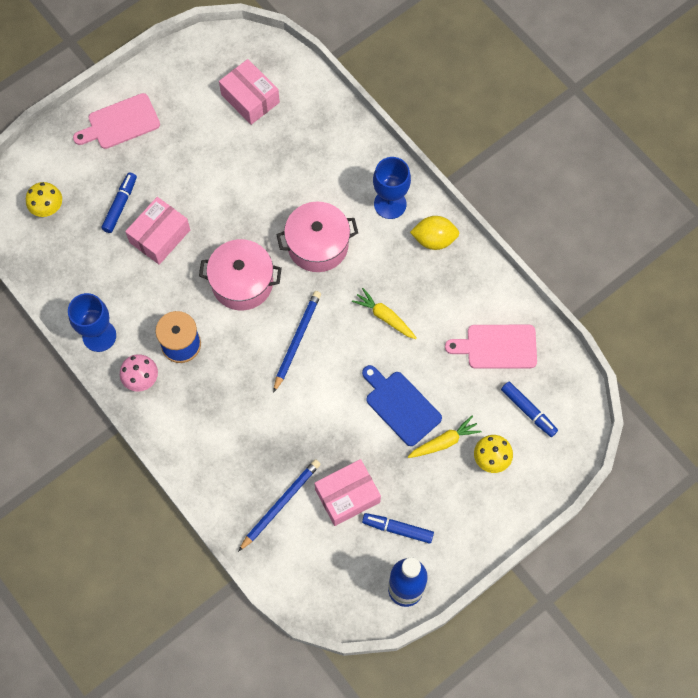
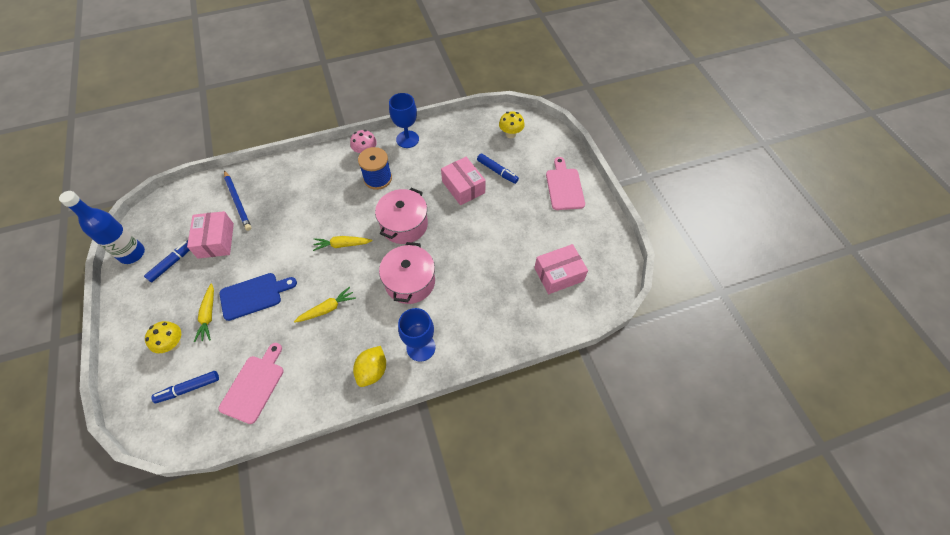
camera: 110 degrees right, 10 degrees down
(297, 340) = (342, 245): blue pencil -> yellow carrot

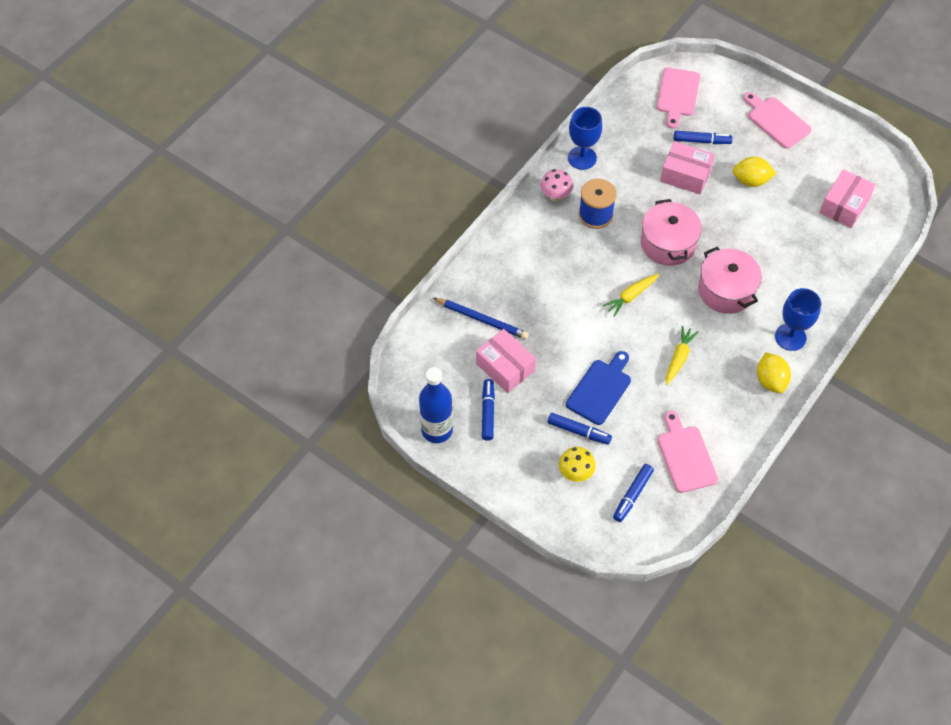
camera: 35 degrees left, 0 degrees up
(208, 315) = (579, 431): yellow carrot -> blue marker
(505, 216) = (751, 181): none -> yellow lemon
(510, 134) = (677, 95): yellow mushroom -> pink cutting board

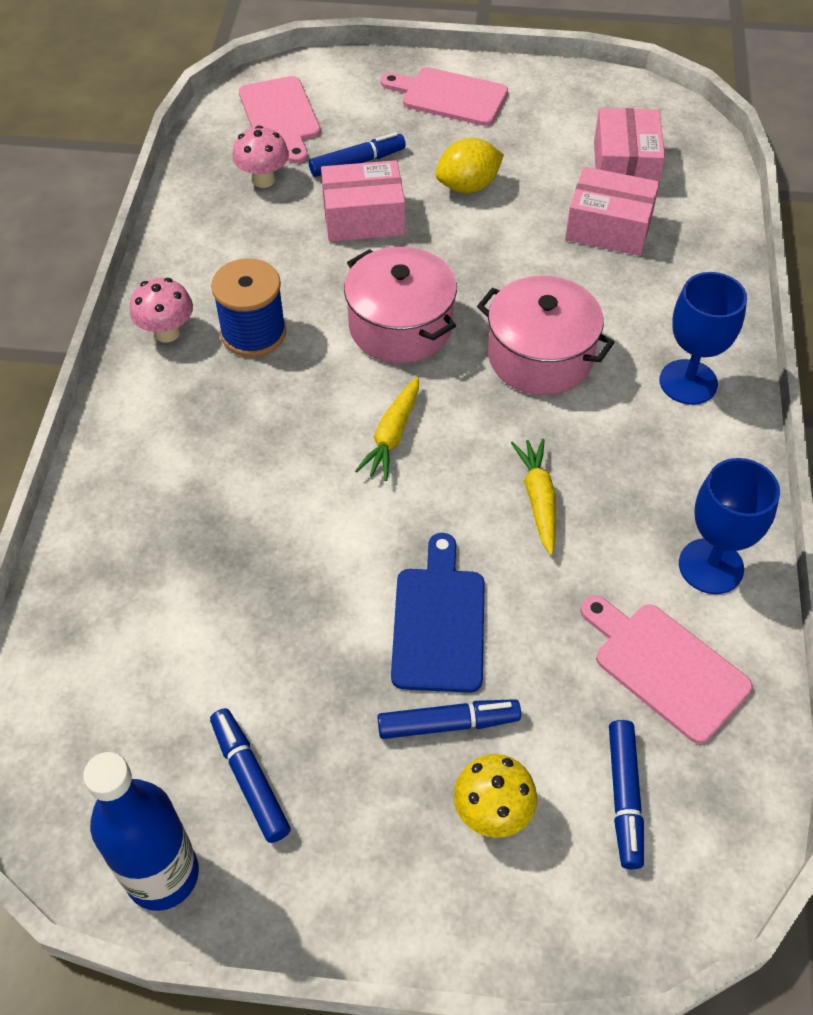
camera: 30 degrees left, 5 degrees down
(482, 319) = (143, 601): blue pencil -> none
(505, 367) = (236, 670): pink box -> pink box (608, 227)
(582, 158) = (180, 258): blue goblet -> blue goblet (711, 566)
(647, 130) = (263, 180): none -> pink mushroom
(770, 380) = (708, 464): yellow lemon -> none

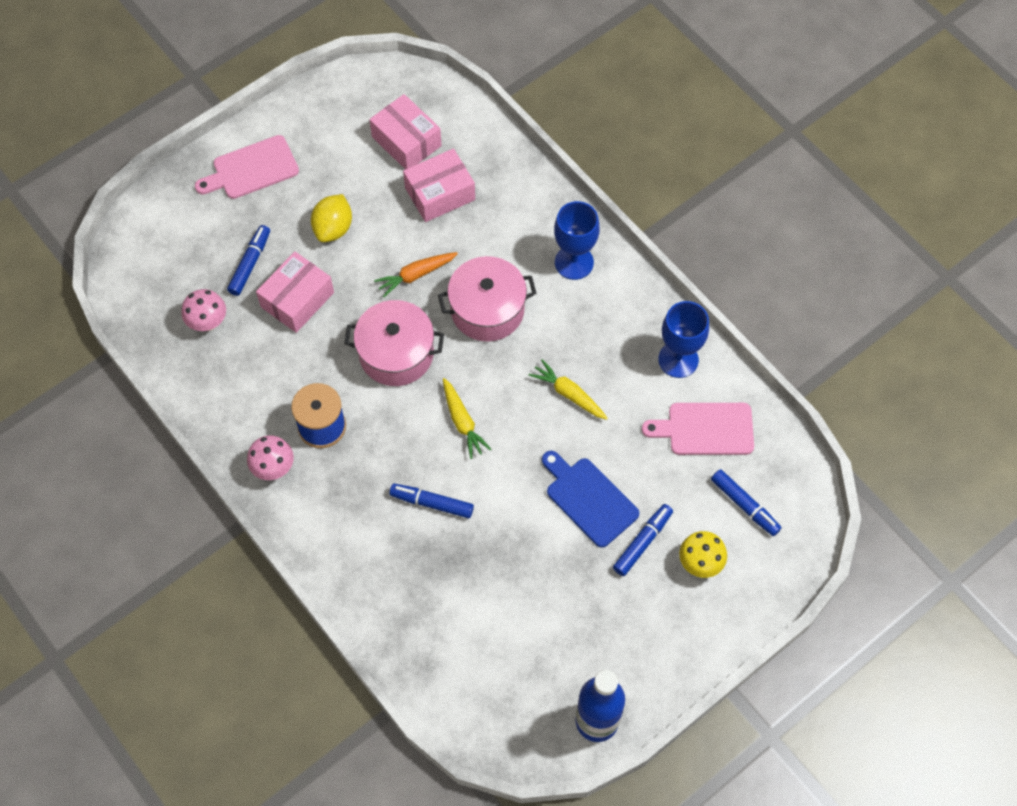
camera: 45 degrees left, 10 degrees up
(250, 779) = (586, 647): blue marker -> blue marker (432, 503)
(280, 116) = (163, 268): pink cutting board -> none
(501, 276) = (416, 275): none -> orange carrot

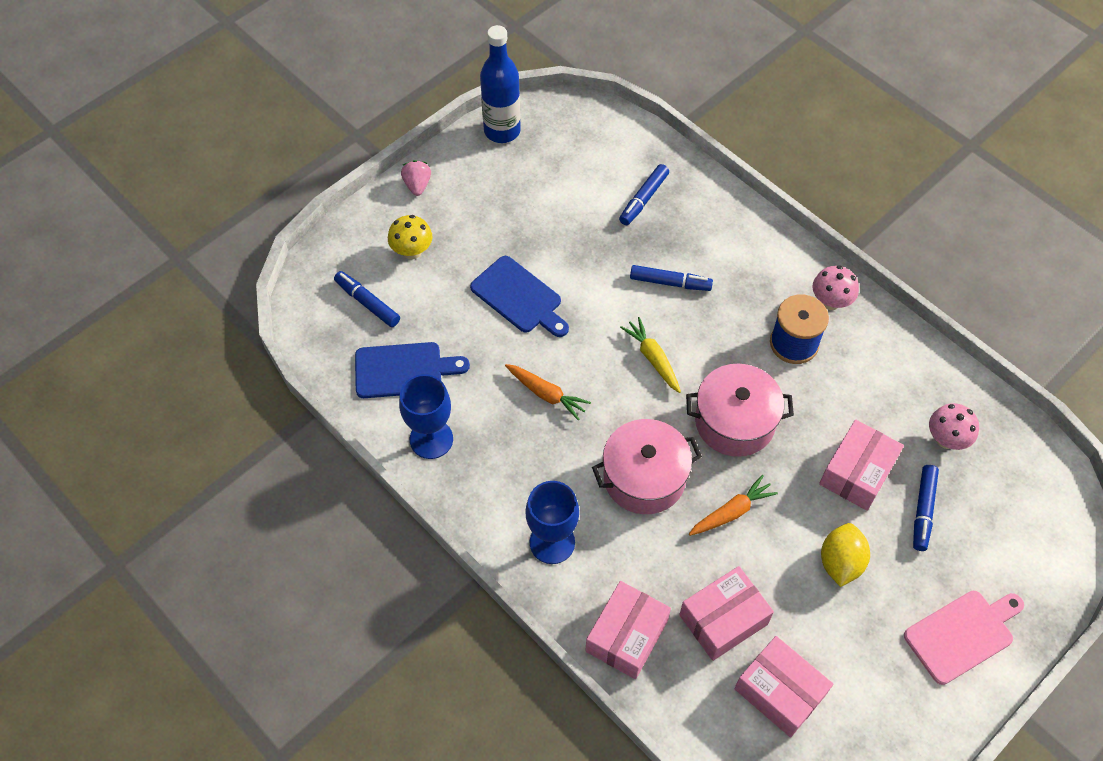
camera: 175 degrees right, 5 degrees down
(519, 188) = (626, 636): none -> pink box
(569, 394) = (546, 394): yellow carrot -> orange carrot
(642, 542) = (466, 264): blue marker -> blue marker (643, 199)
(696, 650) = (417, 185): none -> pink strawberry
(705, 429) = (403, 370): pink cutting board -> blue cutting board

